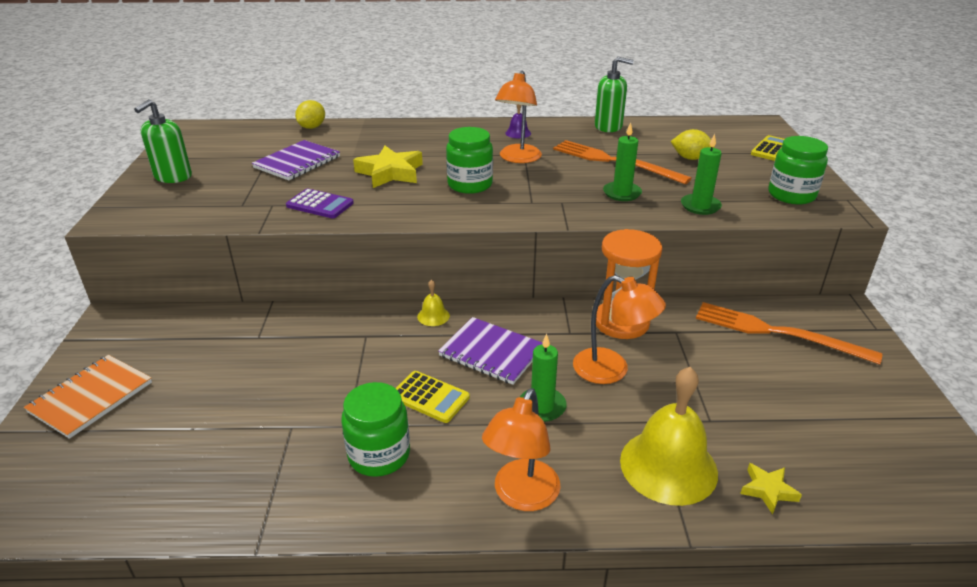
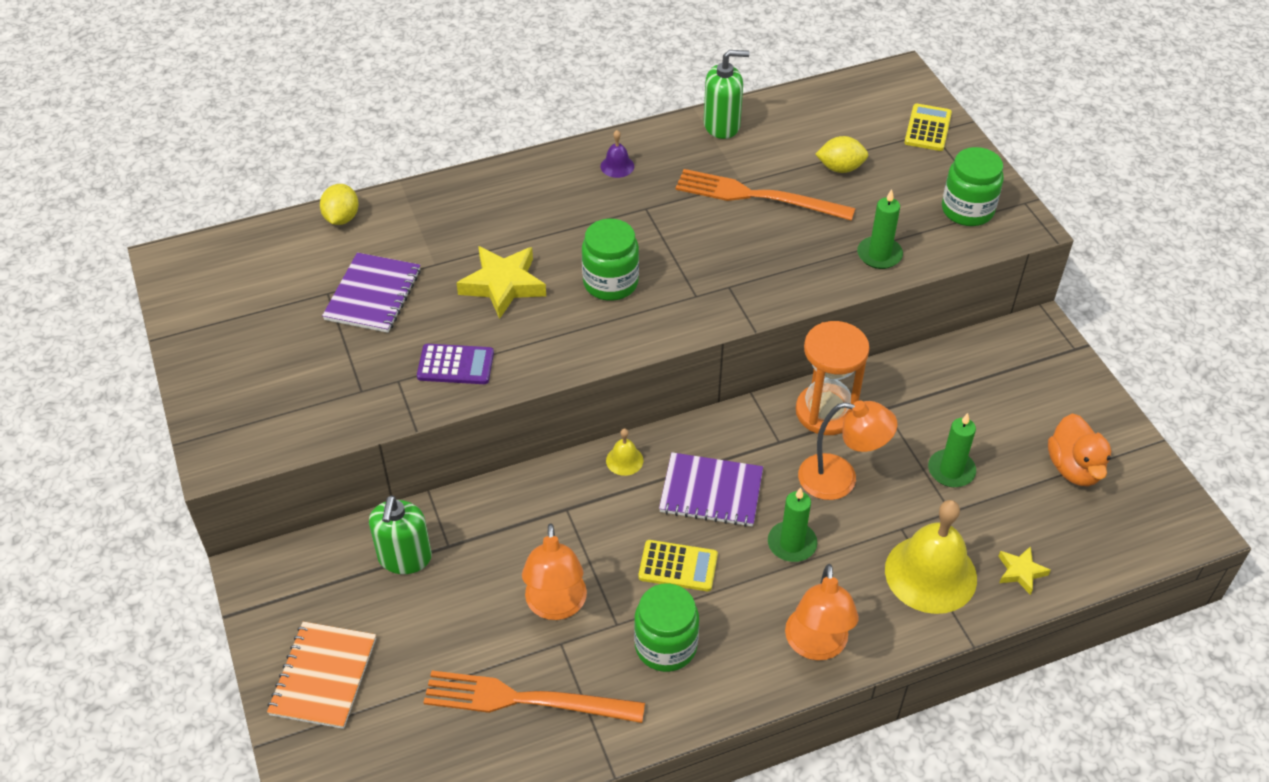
camera: 20 degrees left, 15 degrees up
(173, 177) = (232, 363): green soap dispenser -> green soap dispenser (404, 558)
(518, 158) = (642, 218): orange lamp -> orange lamp (556, 606)
(622, 193) = (788, 254): green candle -> green candle (951, 470)
(777, 333) = (983, 382): orange fork -> orange fork (525, 700)
(853, 416) = (1074, 468): none -> orange duck

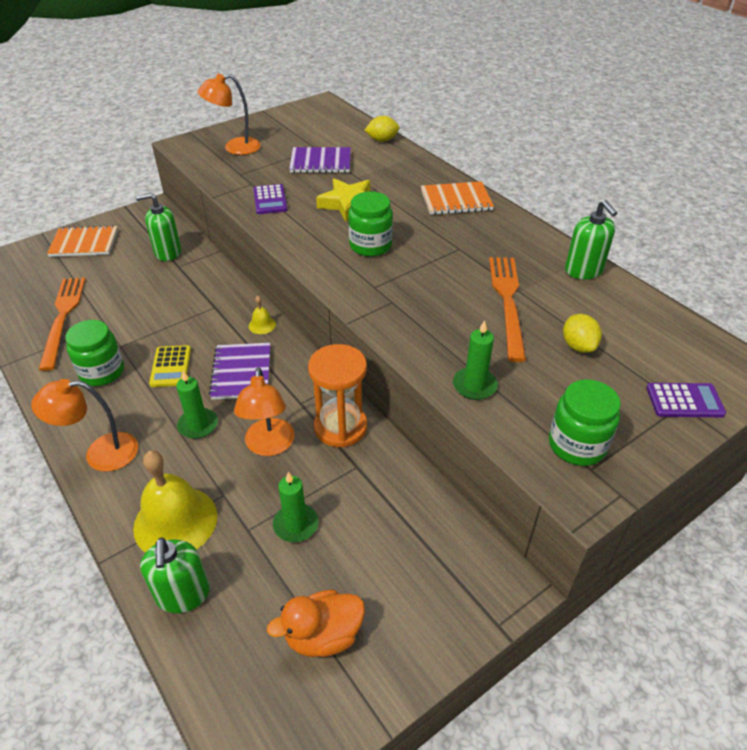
camera: 75 degrees right, 5 degrees down
(540, 184) = (456, 200): none -> orange notebook
(556, 606) = (134, 317): orange lamp -> orange lamp (234, 148)
(617, 166) = (497, 228): purple bell -> none
(928, 128) = (684, 401): yellow calculator -> purple calculator
(1021, 572) = (183, 594): yellow star -> green soap dispenser

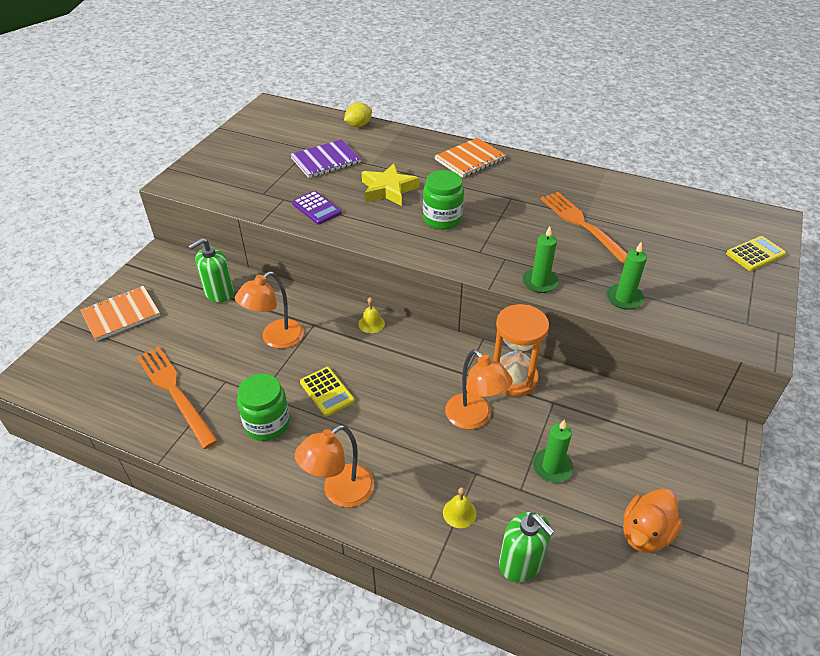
camera: 30 degrees left, 0 degrees up
(175, 521) = (459, 512): yellow bell -> yellow bell, size x0.44
(198, 425) = (400, 429): green candle -> green candle (539, 282)
(234, 148) = (231, 170): orange lamp -> orange lamp (275, 339)
(241, 372) = (393, 370): purple notebook -> none
(577, 445) = (724, 311): green jar -> none
(578, 346) = (660, 242): yellow lemon -> none
(583, 270) = (611, 185): green soap dispenser -> none
(684, 401) = (755, 254): purple calculator -> yellow calculator

